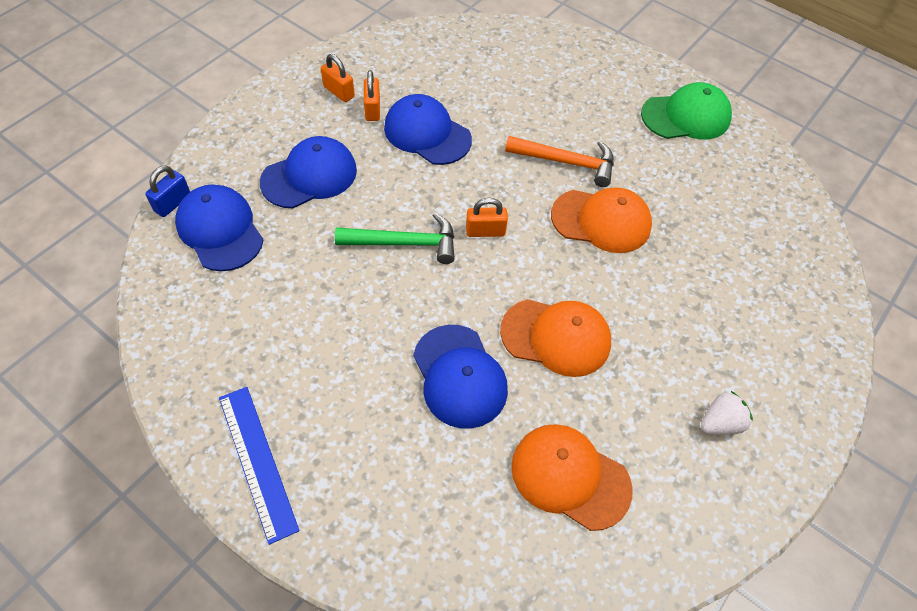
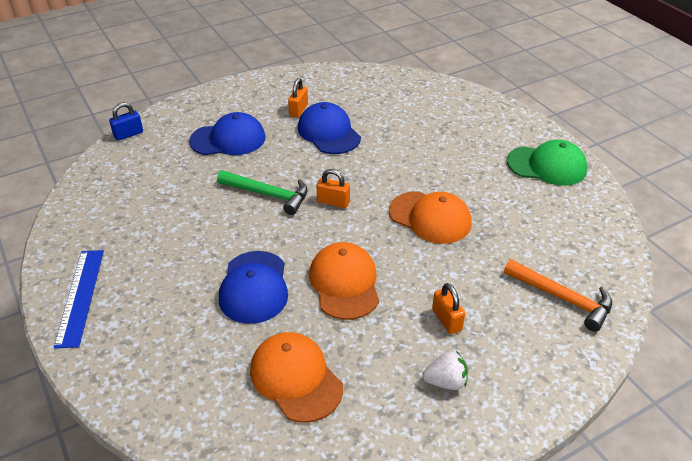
camera: 25 degrees right, 15 degrees down
(220, 230) = (148, 156): blue cap -> none
(339, 92) = (281, 95): orange padlock -> orange padlock (446, 320)
(556, 337) = (344, 283): orange cap -> orange cap turned 135 degrees counterclockwise
(566, 162) = (426, 173): orange hammer -> orange hammer (562, 298)

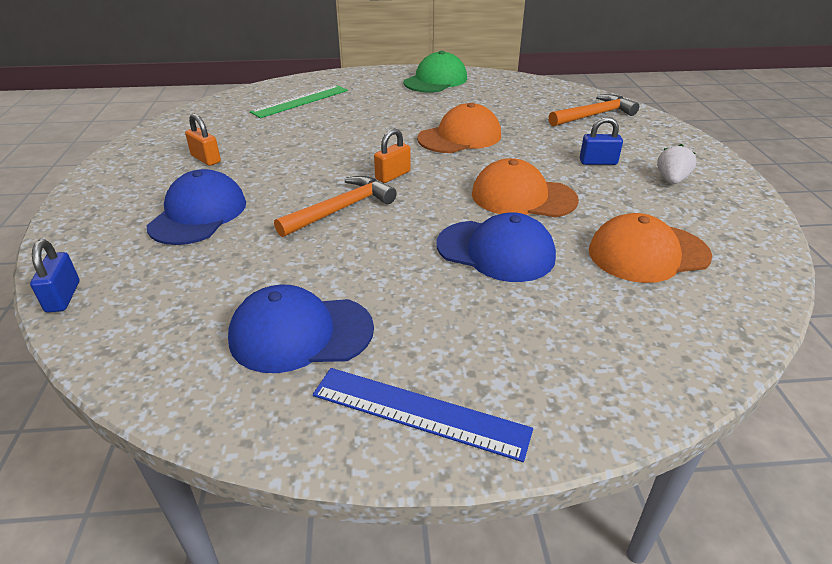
camera: 65 degrees left, 5 degrees down
(268, 194) = (341, 209): green hammer -> orange hammer
(329, 132) = (272, 152): blue cap -> blue cap (300, 333)
(426, 110) = (300, 101): none -> green ruler
(446, 320) = (598, 162): orange padlock -> blue padlock

